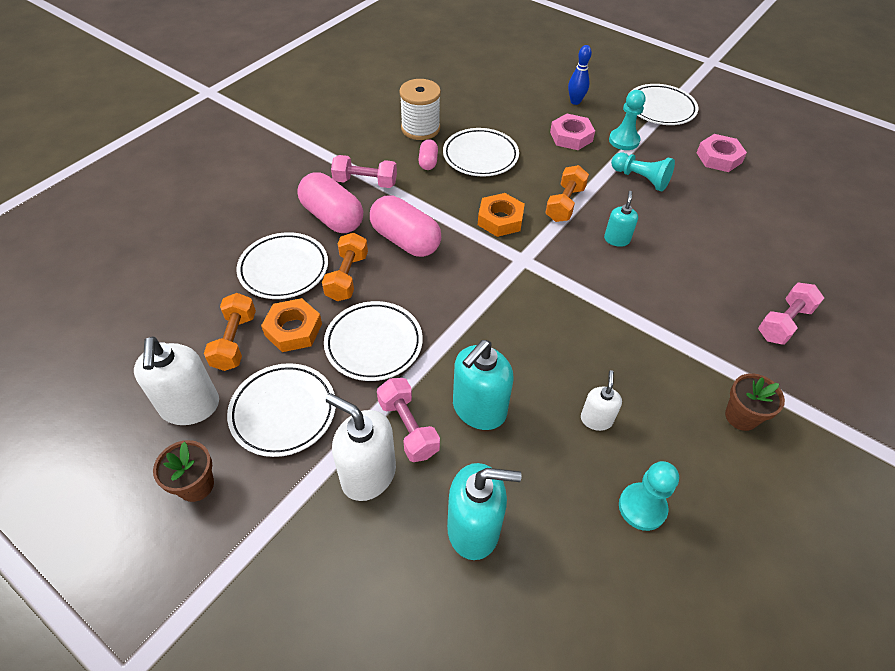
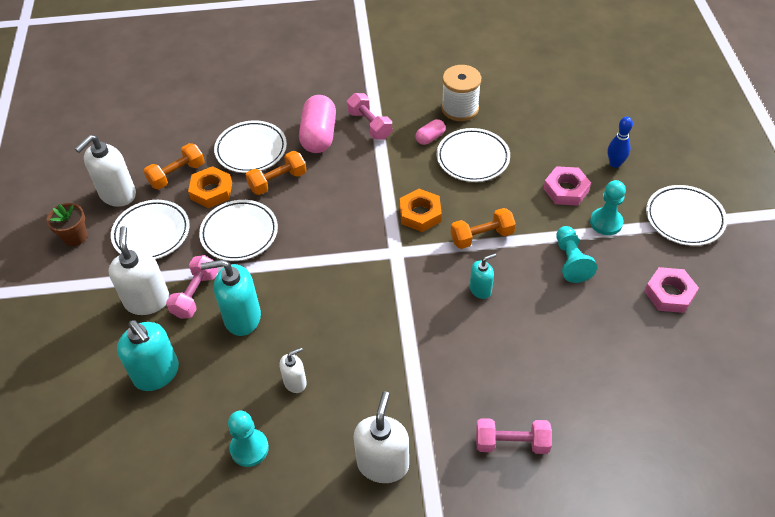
camera: 50 degrees right, 0 degrees up
(405, 240) = (341, 183): pink capsule -> none
(741, 416) = (383, 464): brown flower pot -> white soap dispenser

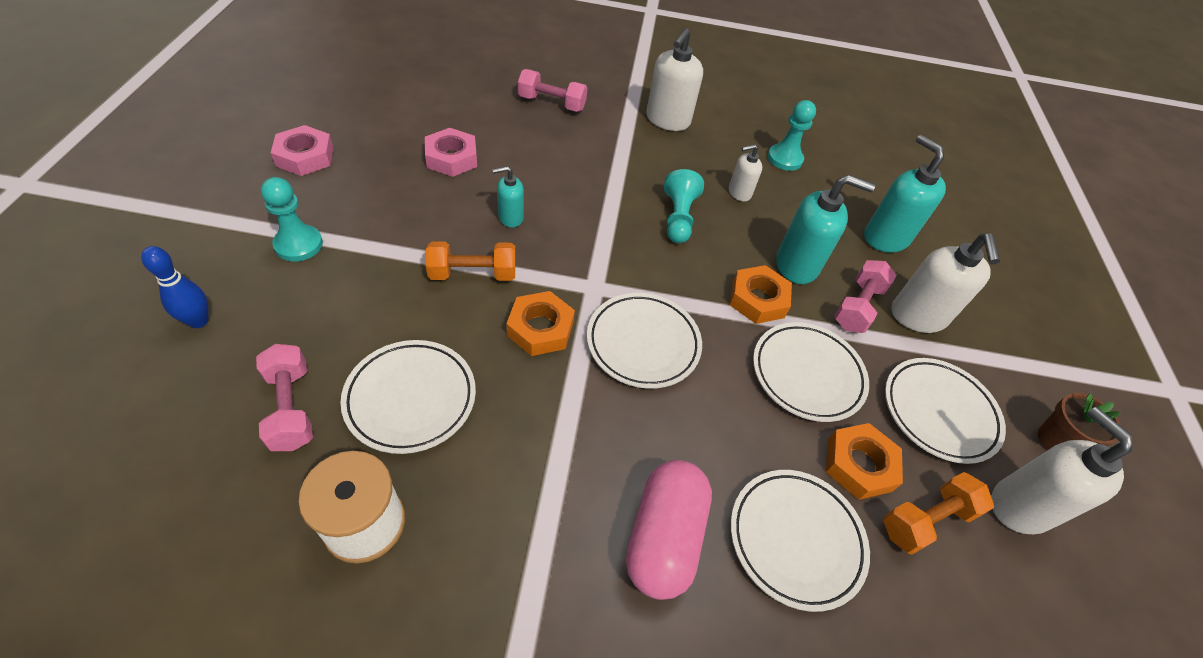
camera: 175 degrees left, 0 degrees up
(117, 194) = (1019, 506): white soap dispenser -> white soap dispenser turned 75 degrees counterclockwise
(274, 277) = (758, 299): none -> orange nut
(277, 181) = (748, 452): orange dumbbell -> none
(370, 125) = (558, 536): pink dumbbell -> pink dumbbell (291, 408)
(430, 138) = (459, 465): pink capsule -> none
(566, 190) = (310, 303): pink nut -> pink nut (451, 158)
(571, 261) = (383, 215): turquoise pawn -> turquoise pawn (678, 218)
(684, 218) = (194, 220): white plate -> white plate (643, 343)

